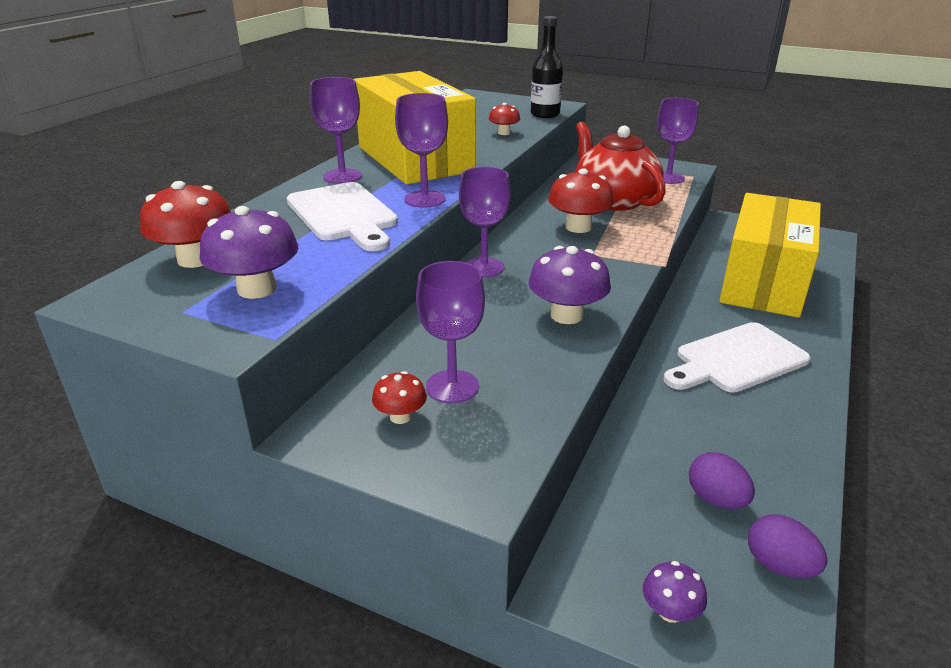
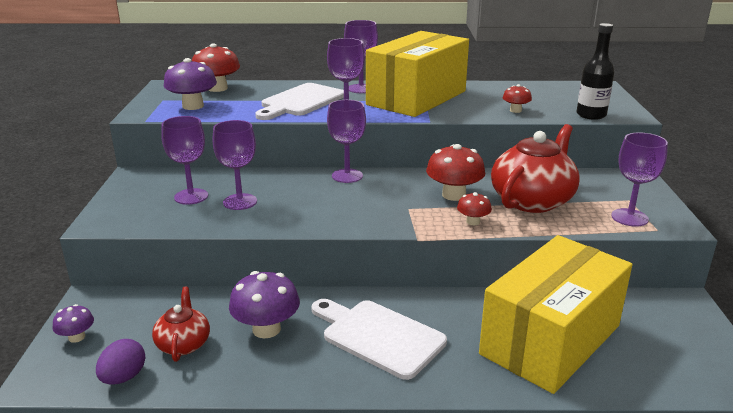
camera: 65 degrees right, 5 degrees down
(400, 416) = (156, 190): red mushroom -> red mushroom (473, 222)
(501, 350) = (240, 202): none -> purple goblet
(566, 315) = (299, 214): purple mushroom -> purple mushroom (266, 329)
(716, 499) = (183, 344): purple egg -> red teapot
(763, 282) = (550, 340): yellow box -> yellow box turned 45 degrees counterclockwise

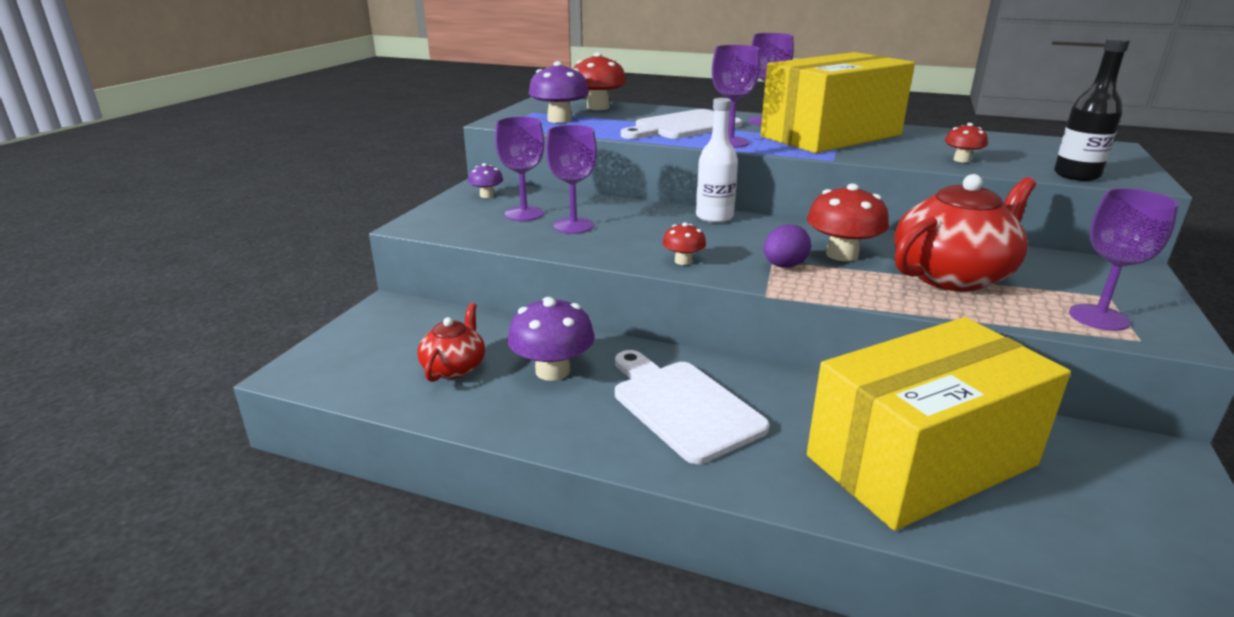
camera: 20 degrees right, 0 degrees up
(77, 337) = (353, 339): purple mushroom -> purple mushroom (487, 195)
(124, 377) = (375, 388): purple egg -> purple egg (784, 266)
(347, 176) = (714, 217): purple goblet -> white bottle
(473, 222) = (852, 287): red mushroom -> red mushroom (683, 261)

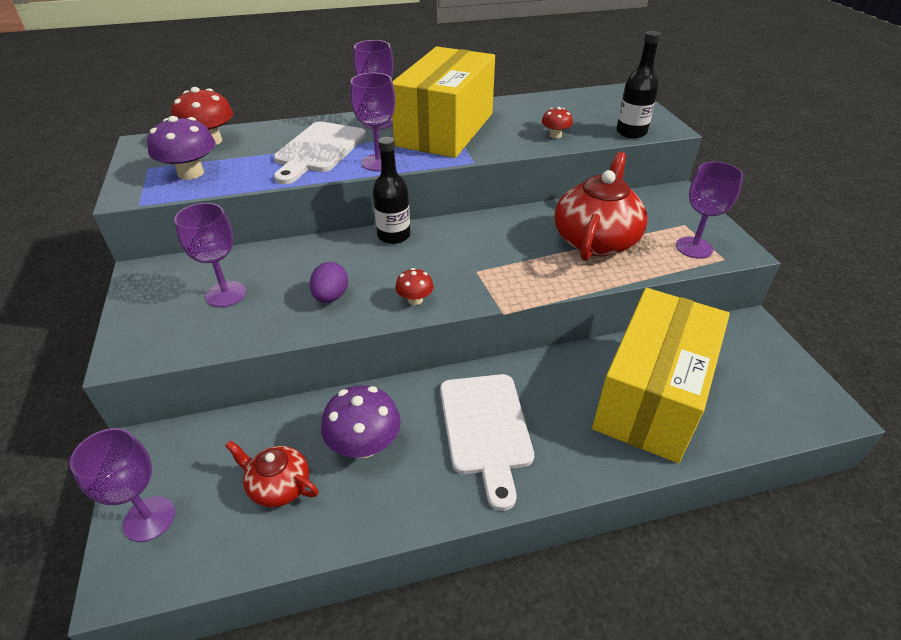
camera: 35 degrees left, 15 degrees up
(454, 367) = (278, 486): red teapot -> red teapot turned 45 degrees counterclockwise
(487, 195) = (162, 281): purple mushroom -> none
(573, 226) = (287, 292): purple goblet -> purple goblet (149, 519)
(682, 406) = (486, 428): white cutting board -> white cutting board turned 120 degrees counterclockwise
(714, 217) = (393, 236): white bottle -> black bottle
(784, 266) = (489, 274): purple egg -> purple egg (331, 297)
(842, 254) = (516, 245): red mushroom -> none

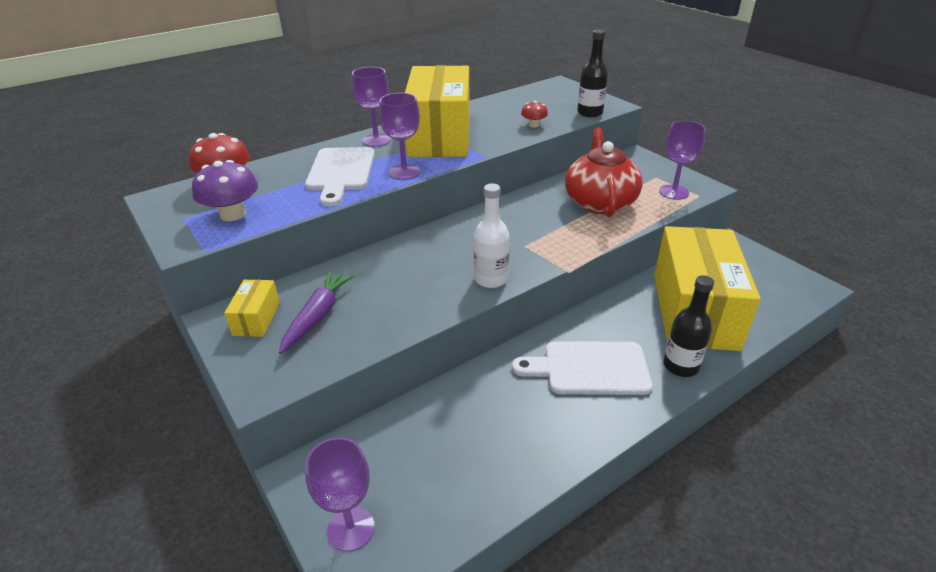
camera: 20 degrees left, 5 degrees down
(172, 282) = (256, 319): none -> yellow box
(226, 294) = (318, 316): purple goblet -> purple carrot
(278, 486) = (450, 464): red teapot -> none
(331, 297) = (417, 294): purple egg -> none
(364, 444) = (501, 410): purple mushroom -> none
(393, 236) = (435, 234): black bottle -> black bottle (680, 366)
(415, 300) = (491, 279): red mushroom -> white bottle
(486, 428) = (590, 368): white cutting board -> white cutting board turned 120 degrees clockwise

